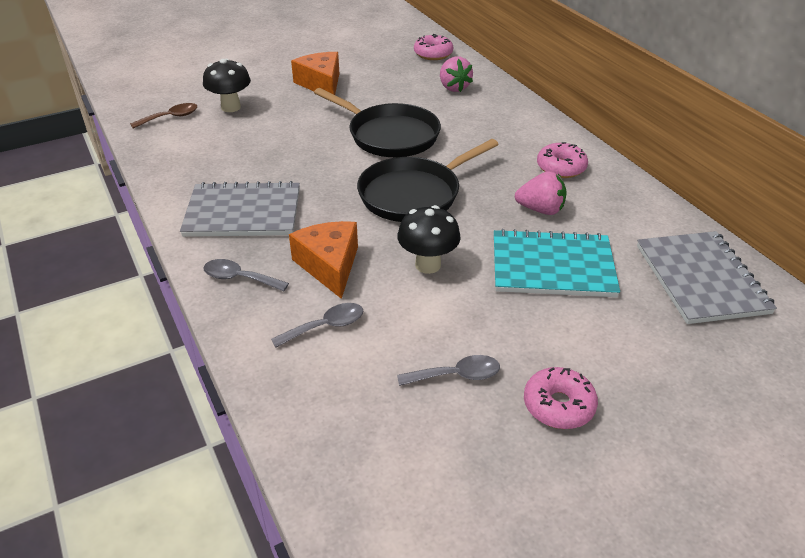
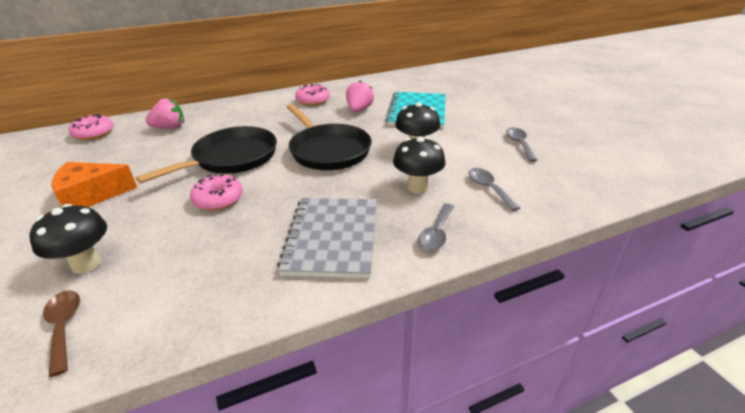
camera: 85 degrees left, 5 degrees down
(329, 265) = (417, 187): orange cheese -> black mushroom
(558, 405) = (530, 119): pink donut -> pink donut (218, 199)
(701, 279) = (427, 81): grey notebook -> none

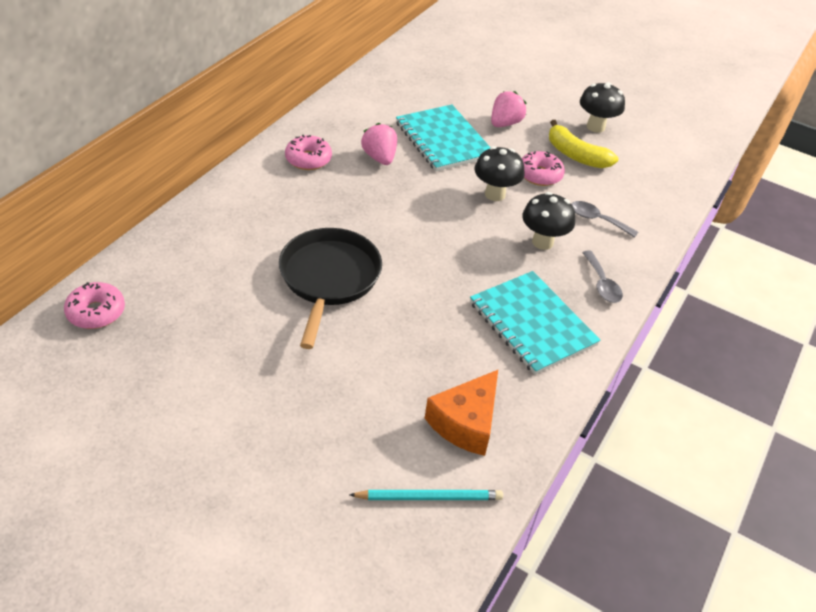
camera: 40 degrees left, 10 degrees up
(64, 327) = (429, 497): brown spoon -> turquoise pencil
(86, 264) = (363, 447): black mushroom -> black mushroom (595, 127)
(91, 195) = (245, 387): orange cheese -> orange cheese (465, 422)
(170, 128) = (188, 265): pink strawberry -> pink strawberry (505, 123)
(218, 199) = (386, 331): pink donut -> pink donut (540, 175)
(328, 150) = (415, 229): black pan -> none
(332, 238) = (532, 324): grey notebook -> turquoise notebook
(519, 144) = (576, 155): grey spoon -> yellow banana

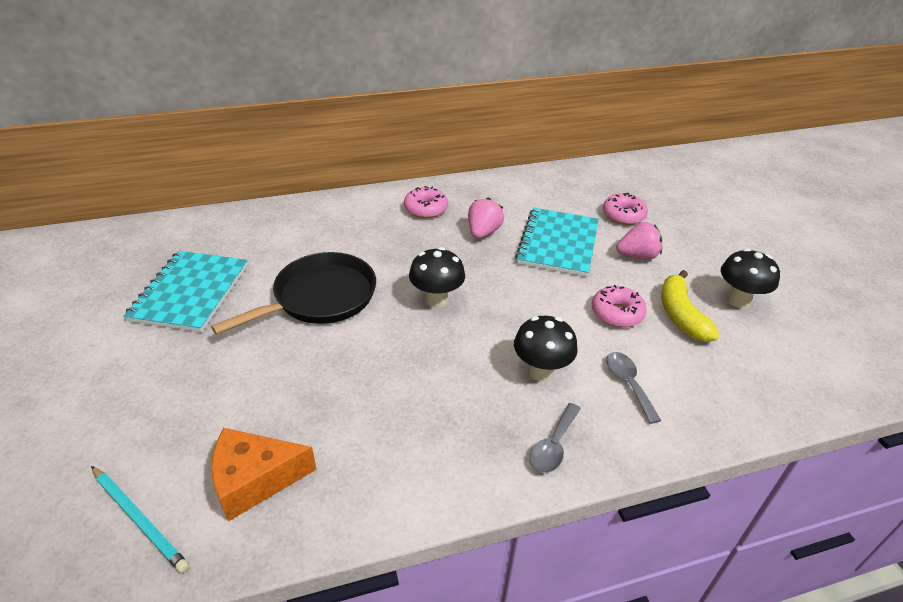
camera: 45 degrees right, 5 degrees down
(96, 312) = (156, 237): pink donut -> pink donut (623, 215)
(495, 194) = (548, 307): black mushroom -> black mushroom (436, 300)
(532, 324) = (431, 436): turquoise notebook -> turquoise notebook (190, 292)

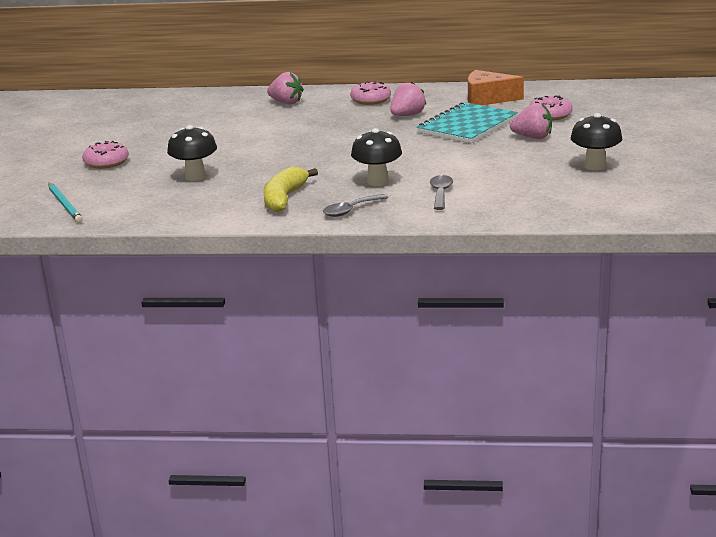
camera: 25 degrees right, 15 degrees down
(190, 292) = (153, 126): turquoise notebook -> none
(255, 480) = (140, 200): orange cheese -> orange cheese (487, 99)
(320, 297) = (243, 136): black pan -> none
(334, 224) = (286, 103): none -> pink strawberry
(436, 300) = (331, 144): black mushroom -> black mushroom (195, 177)
(617, 313) = (474, 163): pink donut -> pink donut (106, 162)
(681, 315) = (530, 168): yellow banana -> yellow banana (284, 198)

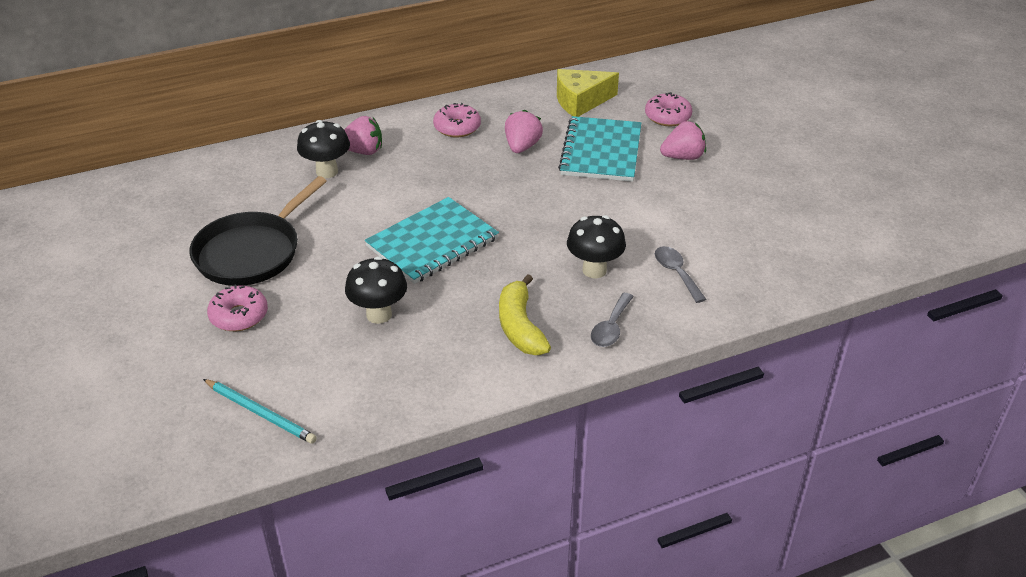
camera: 30 degrees left, 15 degrees up
(151, 137) = (252, 252): none -> black pan
(276, 151) = (432, 242): none -> turquoise notebook
(487, 99) = (580, 101): orange cheese -> yellow cheese
(595, 166) = (782, 191): black mushroom -> black mushroom (327, 172)

